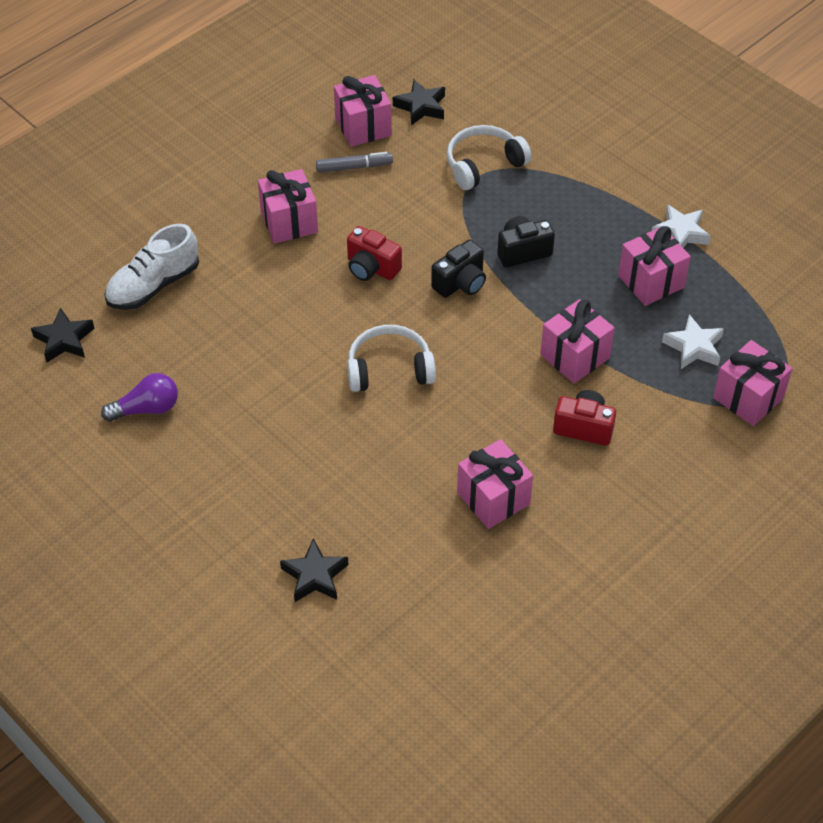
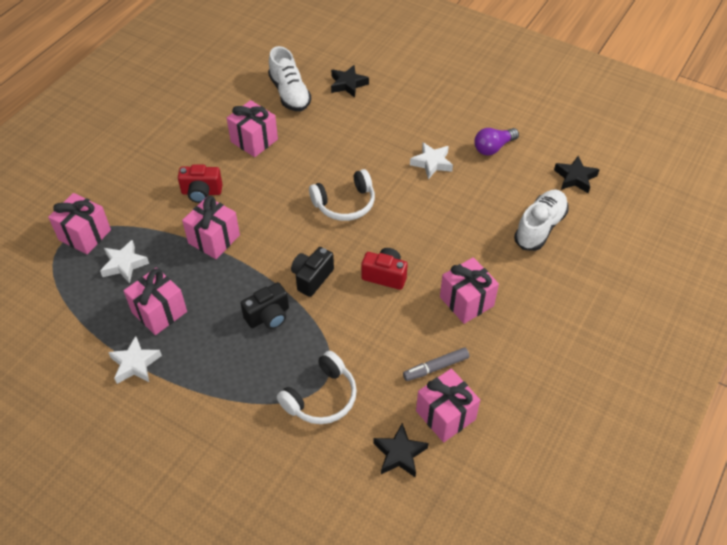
camera: 165 degrees right, 0 degrees up
(246, 403) = (432, 163): none -> white star
(416, 578) = (290, 93): none -> white shoe

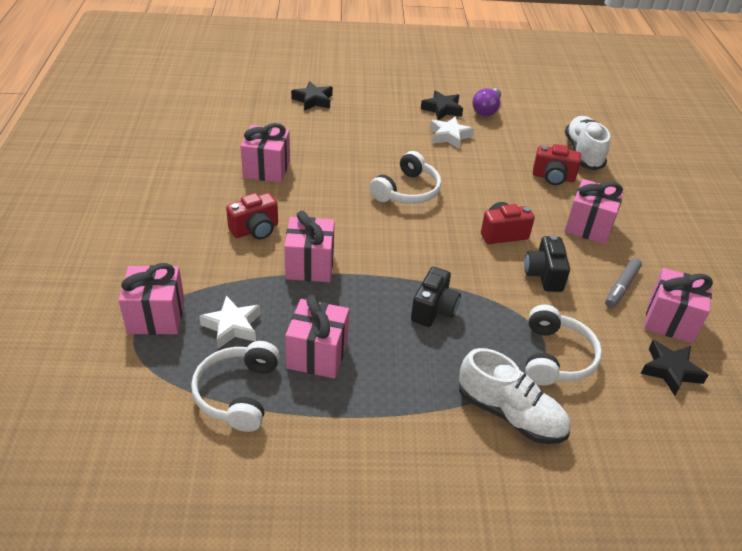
camera: 35 degrees left, 10 degrees down
(89, 315) = (238, 393): none -> white headphones
(135, 364) = (340, 416): white star -> none
(290, 93) = (264, 122): white shoe -> white shoe (510, 414)
(312, 278) = (440, 261): black camera -> black camera (544, 275)
(484, 241) = (553, 177): none -> red camera
(575, 178) = (570, 111): black star -> black star (442, 109)

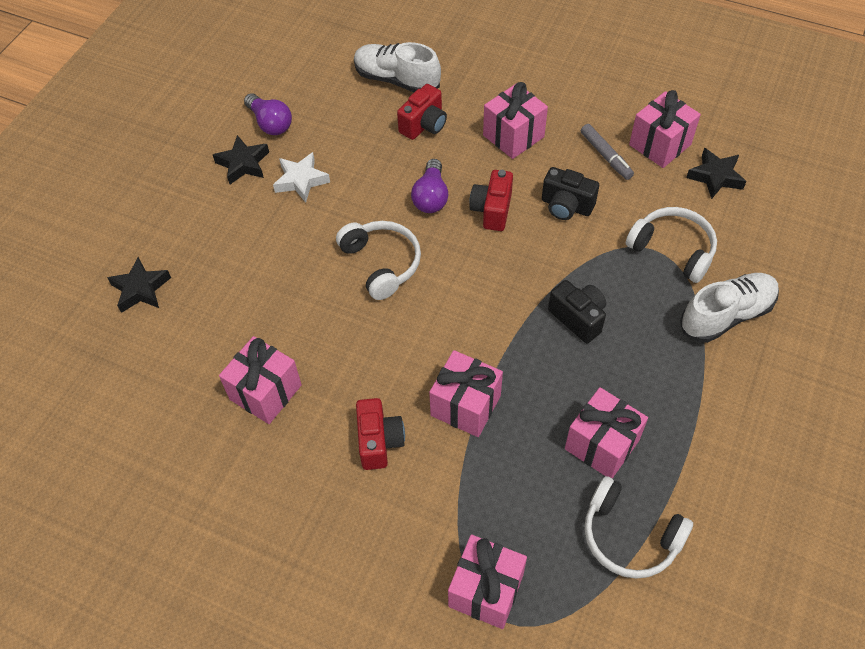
camera: 60 degrees left, 15 degrees up
(232, 326) = (531, 513): white star -> none
(488, 199) = (431, 197): none -> purple light bulb

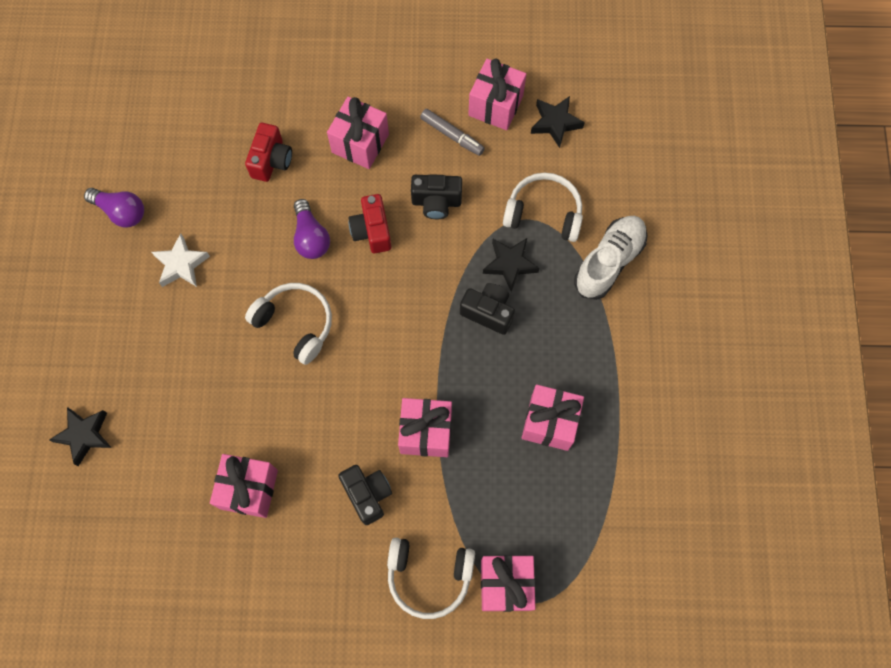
camera: 25 degrees left, 15 degrees up
(243, 164) = (116, 266): black star -> black star (510, 264)
(379, 441) = (367, 494): red camera -> black camera
(396, 80) = (223, 118): white shoe -> none
(630, 536) = (599, 492): white headphones -> white headphones (429, 576)

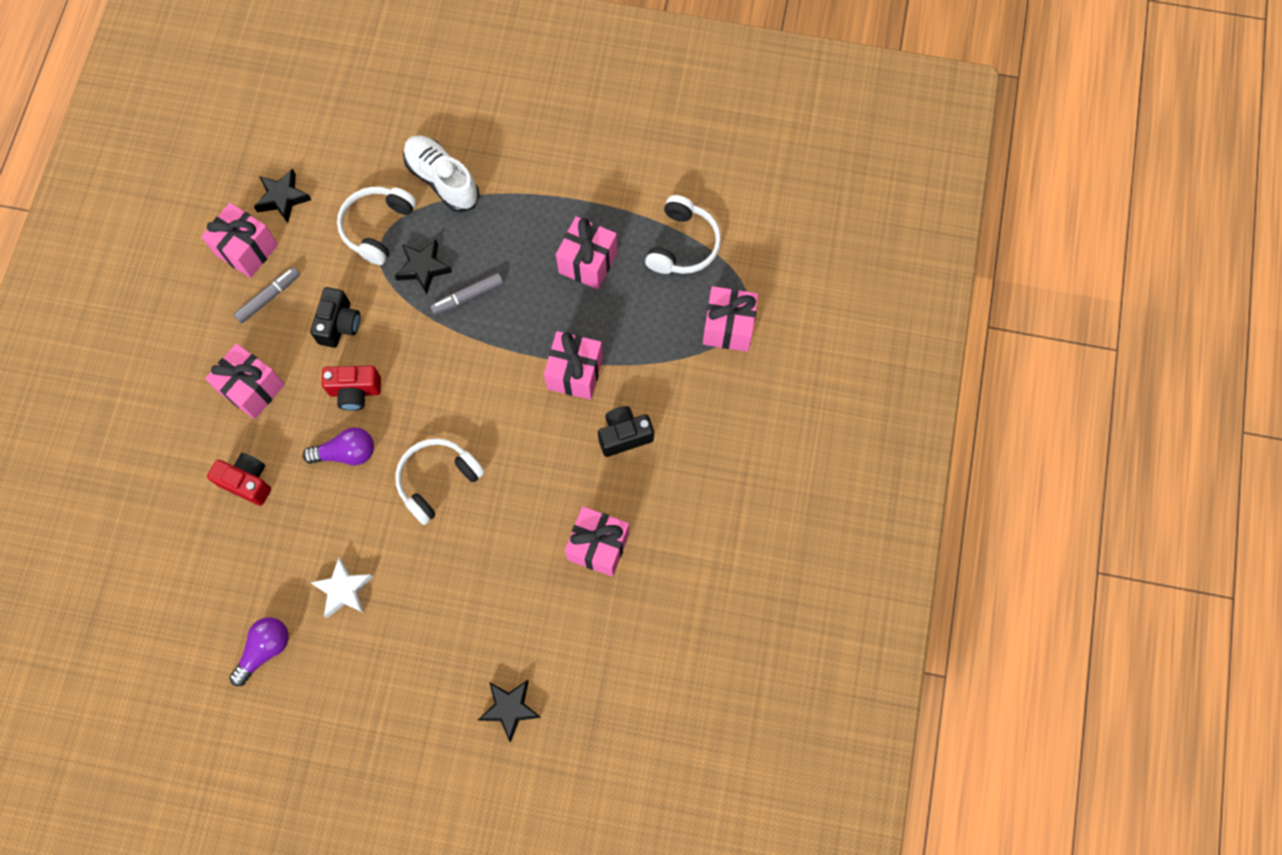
camera: 80 degrees left, 0 degrees up
(429, 576) = (710, 392): white headphones -> white headphones (683, 244)
(488, 312) = (468, 296): black camera -> grey marker

